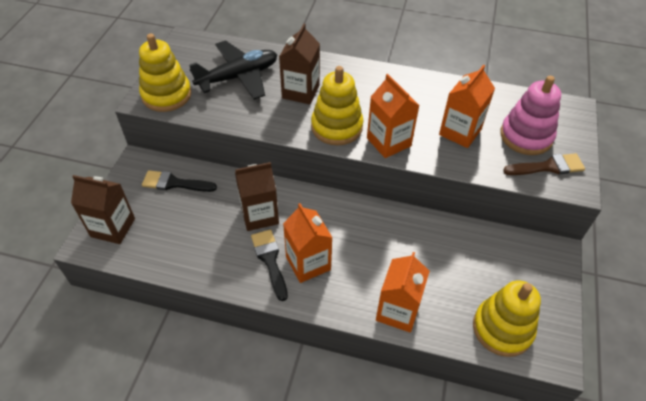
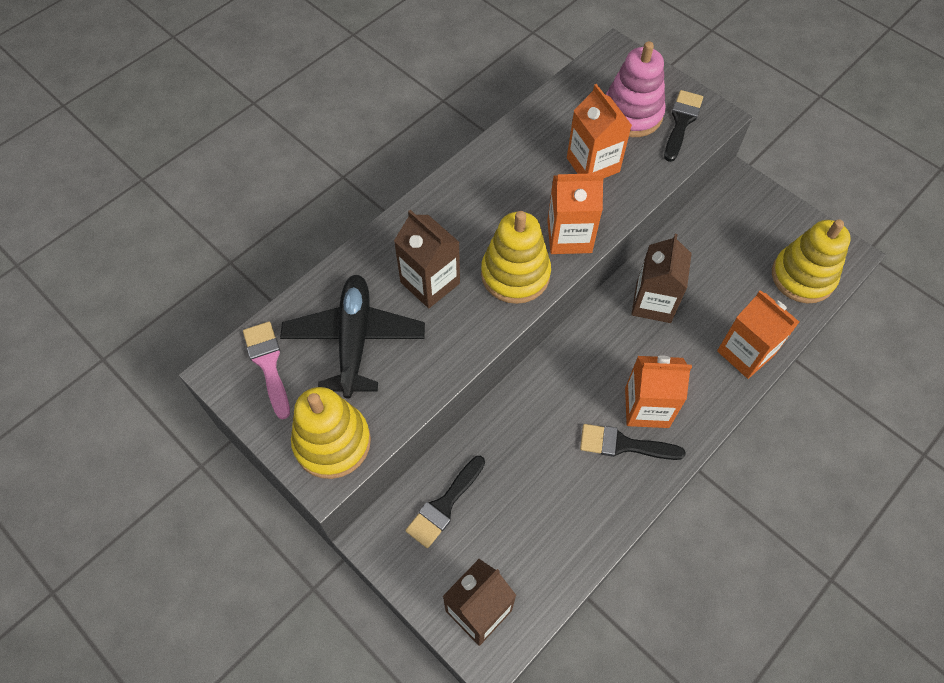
camera: 60 degrees left, 10 degrees up
(201, 52) = (268, 364): none -> pink brush
(259, 215) = (552, 427): brown carton -> brown carton (653, 302)
(548, 167) = (681, 122): brown brush -> black brush

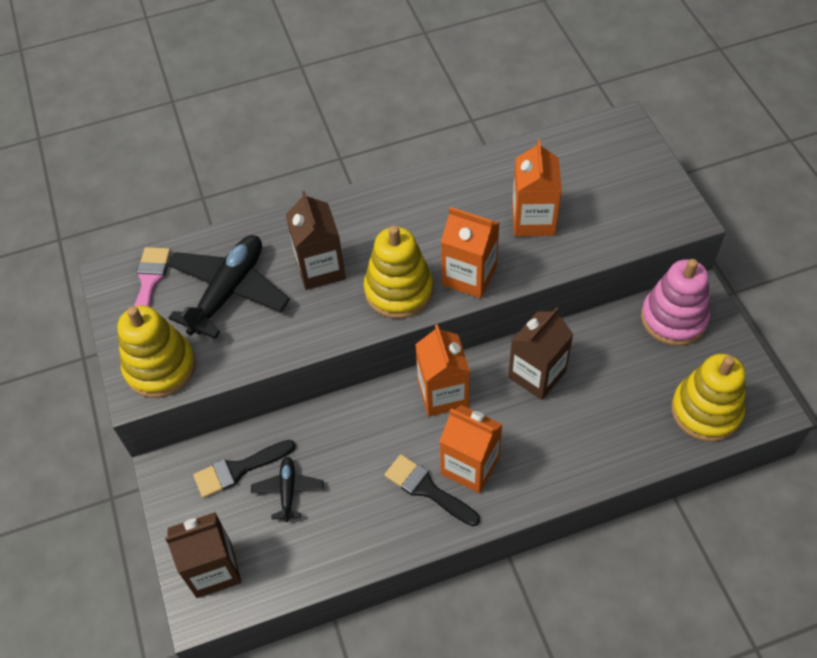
camera: 30 degrees right, 5 degrees down
(502, 504) = (288, 491): none -> black plane
(631, 114) = (601, 186): pink stacking toy -> pink stacking toy (673, 318)
(681, 122) = (647, 211): black brush -> none
(745, 353) = (598, 458): orange carton -> orange carton (443, 394)

